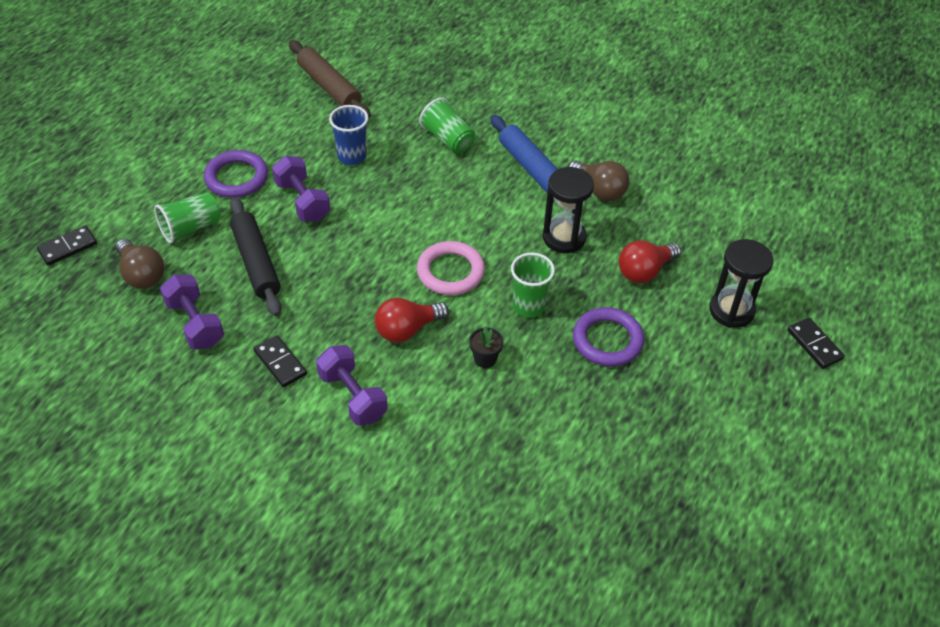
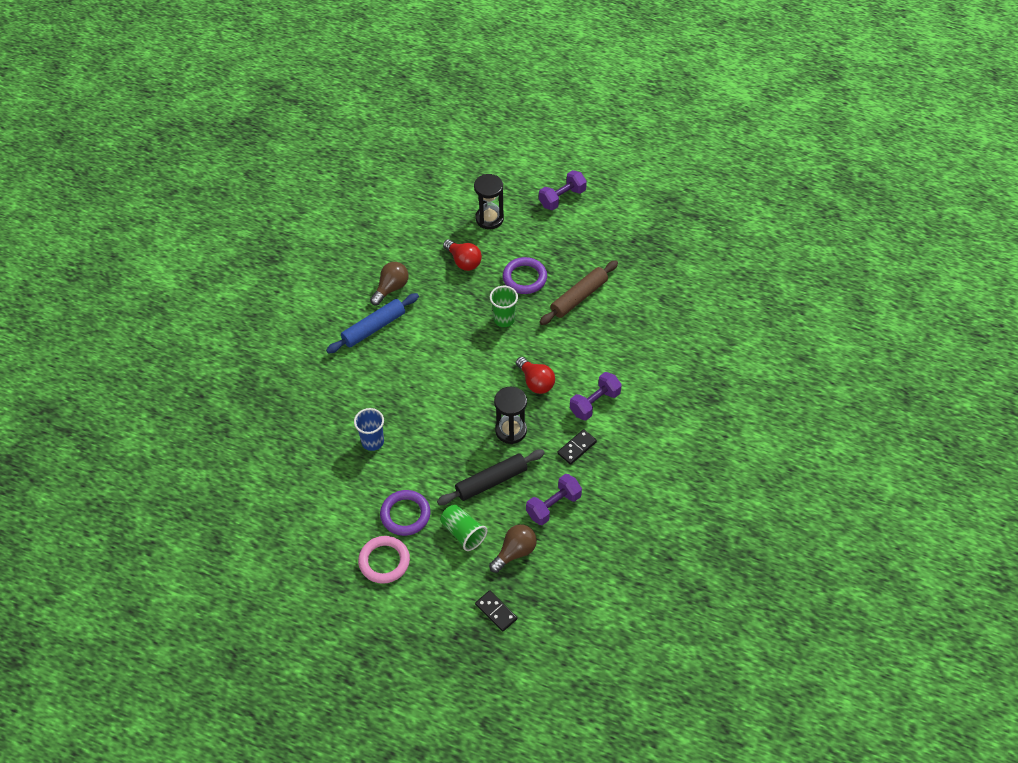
camera: 95 degrees left, 5 degrees up
(302, 201) = (425, 465): purple dumbbell -> purple dumbbell (562, 198)
(329, 87) = (289, 472): brown rolling pin -> brown rolling pin (579, 297)
(448, 139) = (346, 382): green cup -> none
(450, 272) = (481, 365): pink ring -> pink ring (384, 561)
(485, 359) = (551, 338): black flower pot -> none
(564, 238) = (440, 305): black hourglass -> black hourglass (511, 430)
(814, 345) = (509, 182): black domino -> none

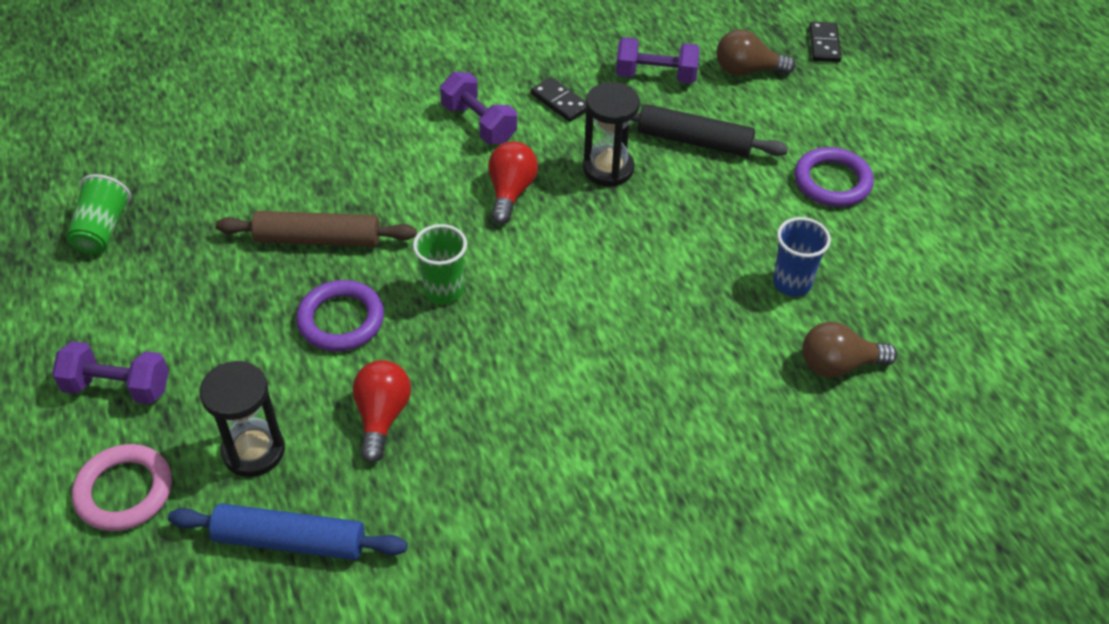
camera: 135 degrees left, 5 degrees down
(374, 328) = (628, 429): blue rolling pin -> blue rolling pin (290, 540)
(384, 561) = (904, 159): pink ring -> pink ring (124, 491)
(391, 288) = (533, 469): brown light bulb -> brown light bulb (838, 365)
(463, 533) = (783, 121): green cup -> green cup (102, 230)
(577, 448) = (560, 102): black domino -> black domino turned 45 degrees clockwise
(595, 403) = (479, 123): purple dumbbell -> purple dumbbell turned 45 degrees clockwise

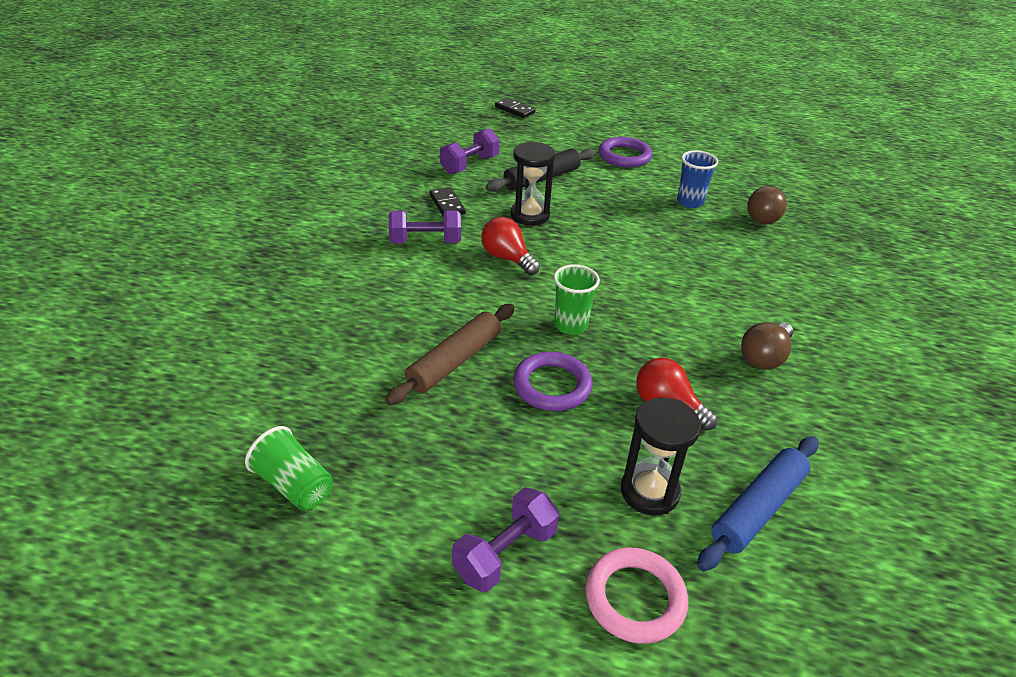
camera: 55 degrees left, 10 degrees down
(560, 102) = (447, 204): black domino -> black domino turned 75 degrees clockwise
(747, 70) = (505, 138): brown light bulb -> brown light bulb (764, 357)

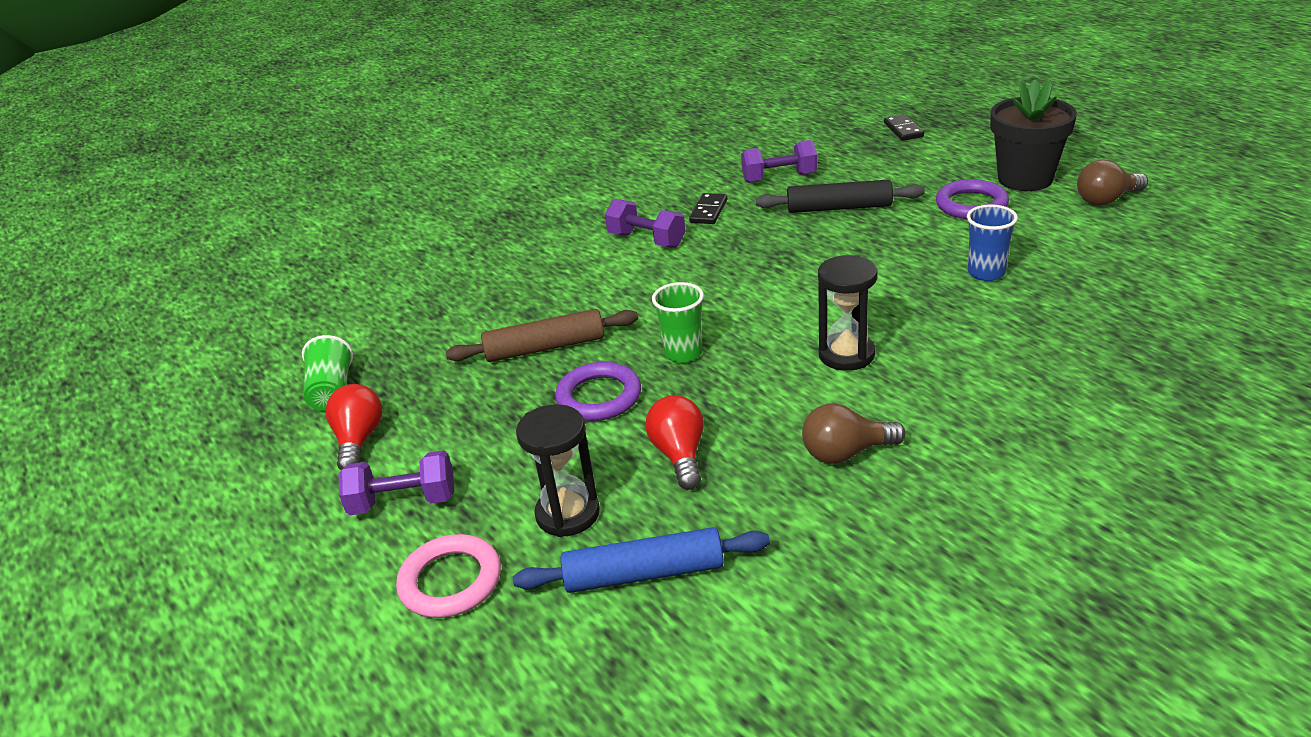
camera: 45 degrees right, 5 degrees down
(507, 258) = (702, 275): red light bulb -> red light bulb (359, 440)
(530, 215) = (778, 241): black hourglass -> black hourglass (846, 355)
(634, 131) = (1025, 179): none -> black flower pot
(764, 217) = (1066, 314): brown light bulb -> brown light bulb (1106, 200)

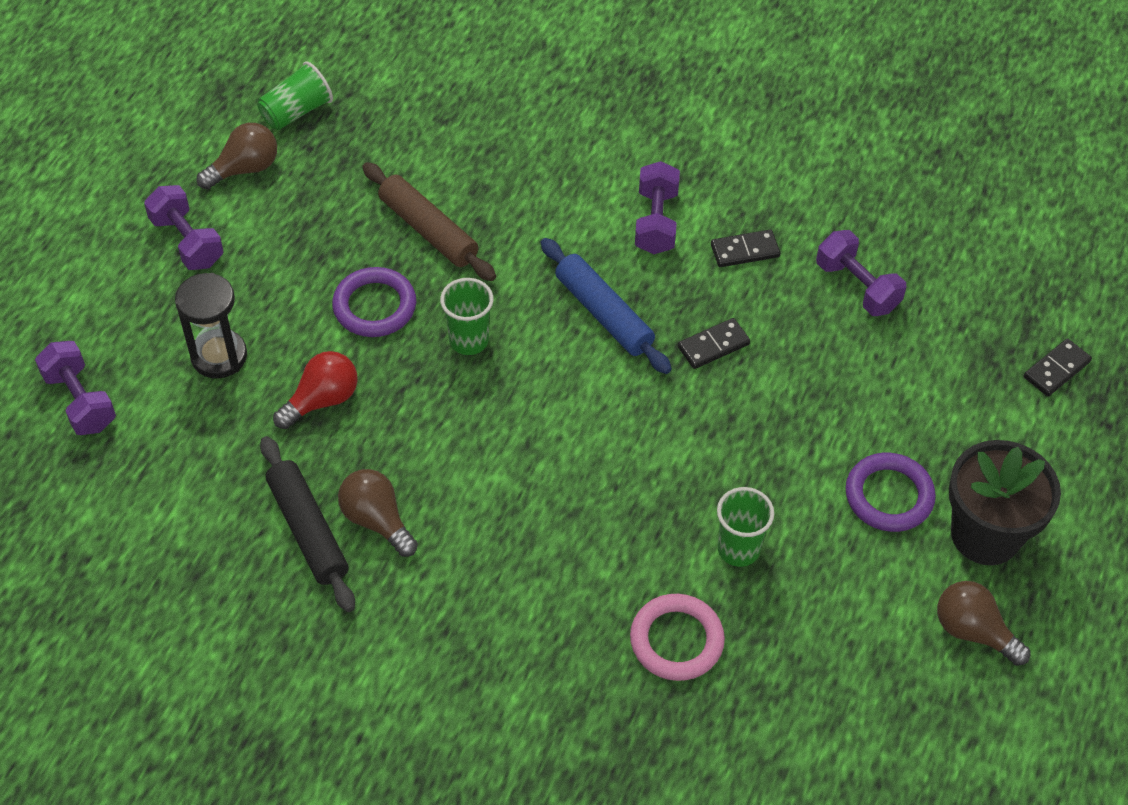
camera: 55 degrees right, 20 degrees up
(359, 440) = (244, 169): red light bulb -> brown light bulb
(450, 581) = (119, 319): pink ring -> pink ring (676, 640)
(533, 645) = (80, 401): none -> purple dumbbell
(644, 573) = (175, 436): blue rolling pin -> blue rolling pin (604, 313)
(785, 242) = (713, 346): none -> black domino
(839, 208) = (815, 369): black rolling pin -> black rolling pin (308, 530)
(846, 355) = (526, 472): black hourglass -> none
(986, 273) = (738, 549): blue cup -> green cup

